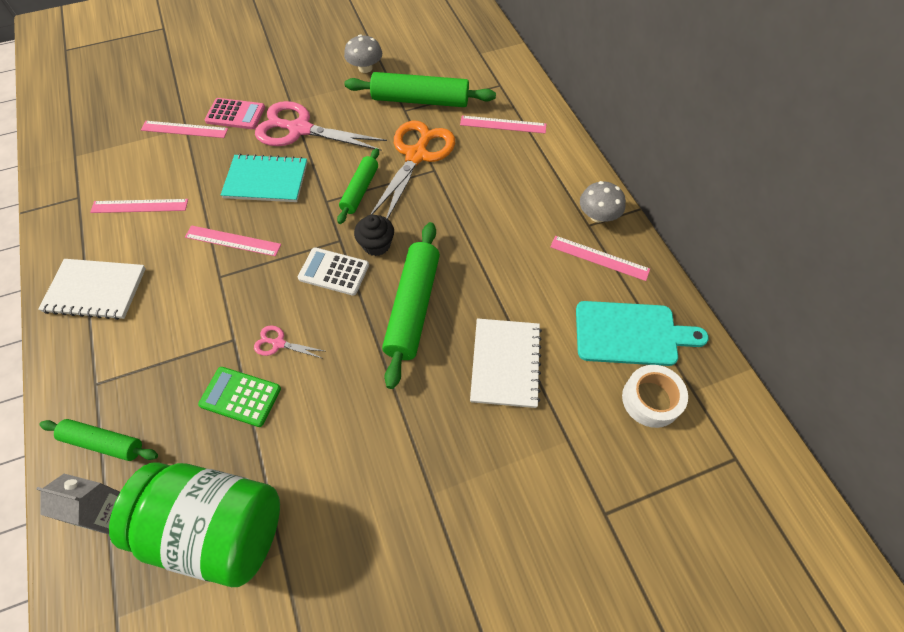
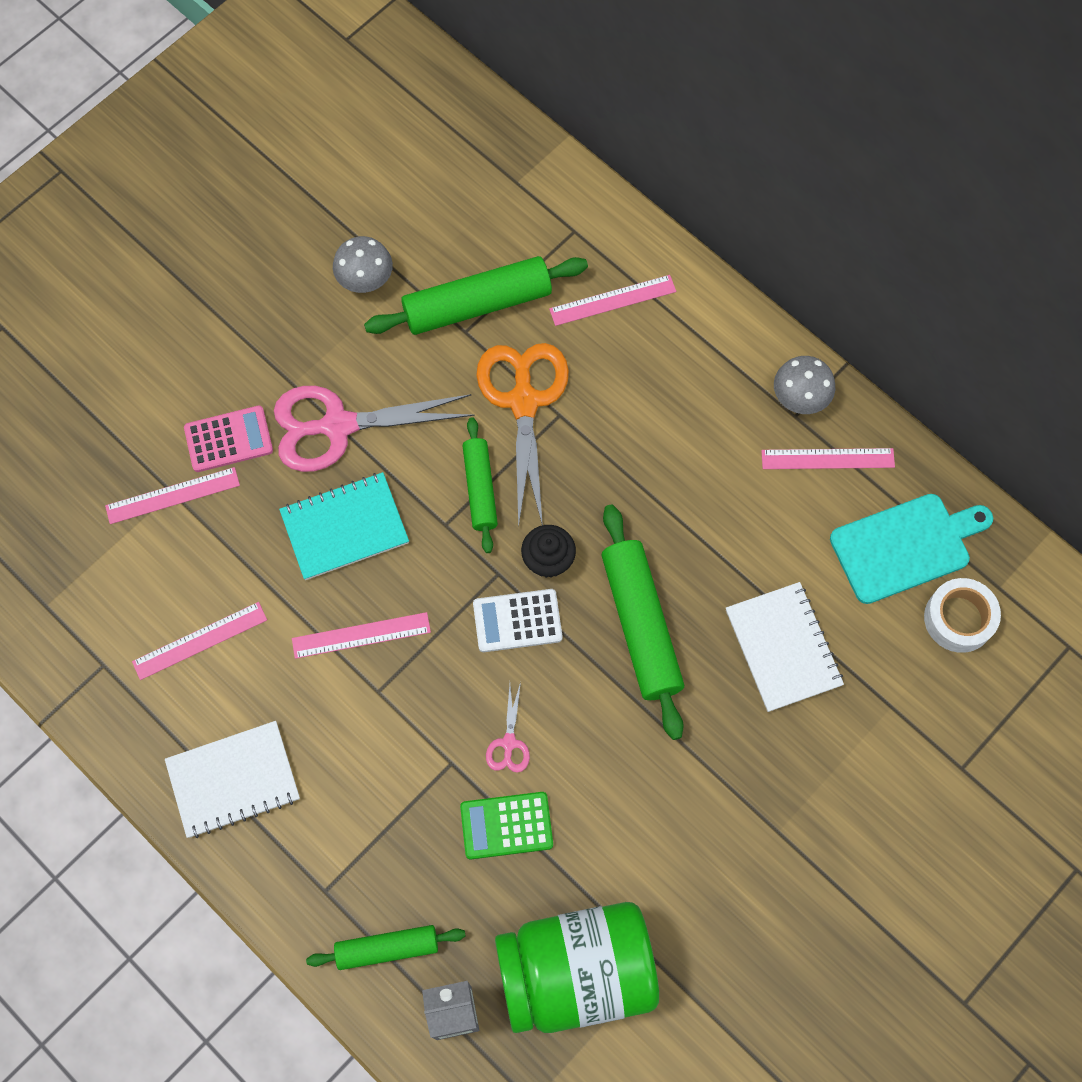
camera: 25 degrees left, 10 degrees up
(278, 343) = (509, 743): pink scissors -> pink scissors turned 75 degrees counterclockwise

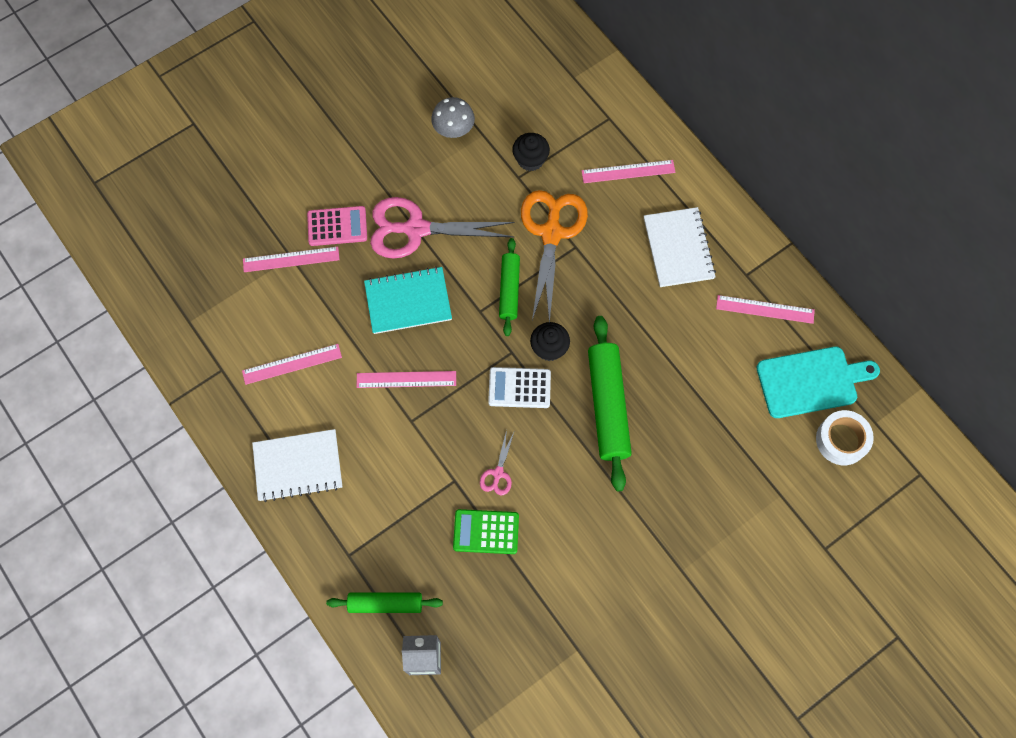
camera: 10 degrees right, 0 degrees up
(477, 305) = (530, 160): green rolling pin -> black cupcake
(576, 973) = (517, 645): green jar -> none
(783, 648) = (708, 439): white notebook -> white notebook (678, 248)
(800, 396) = (752, 261): grey mushroom -> none

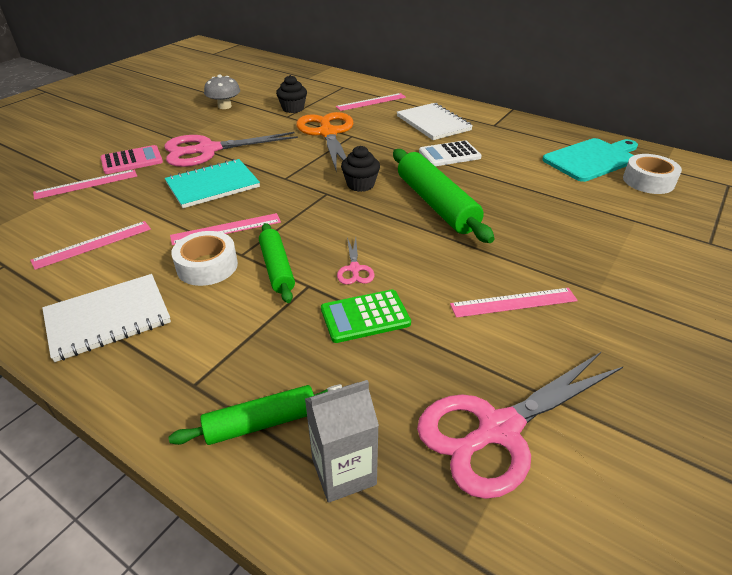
camera: 20 degrees left, 30 degrees down
(380, 427) = (207, 266): none -> white tape
(509, 290) = (306, 163): green rolling pin -> green rolling pin (277, 268)
(519, 388) = (345, 211): white calculator -> white calculator (449, 154)
(532, 664) = (498, 430): none -> pink scissors
(765, 309) = (522, 136): pink ruler -> pink ruler (513, 302)

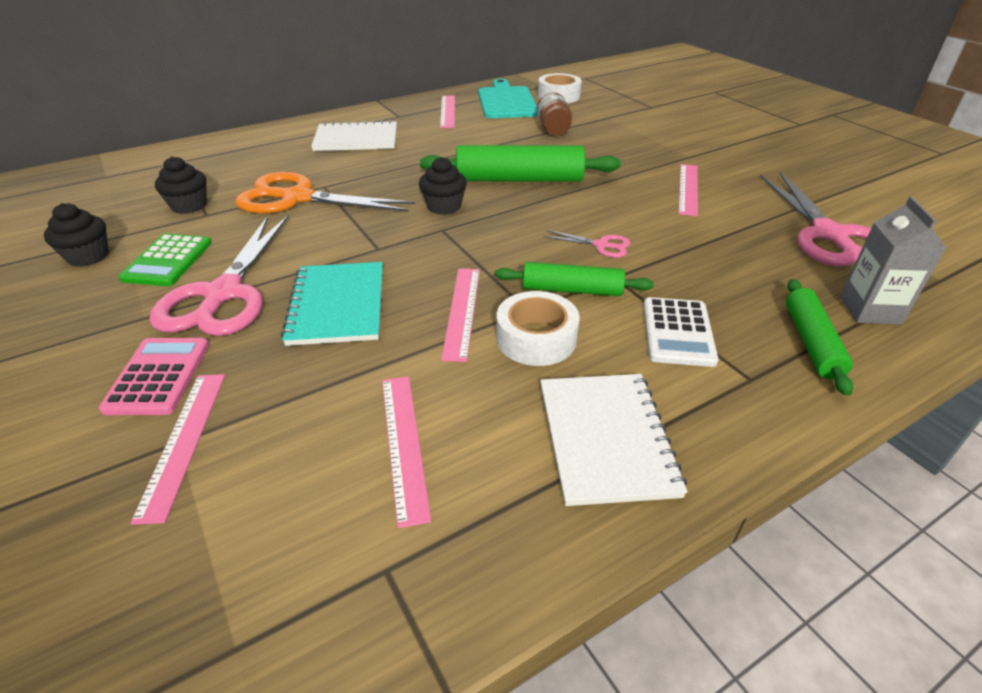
camera: 65 degrees left, 0 degrees up
(224, 106) = (88, 256): grey mushroom -> black cupcake
(365, 316) = (679, 257): green calculator -> green calculator (168, 261)
(371, 102) = (252, 156): pink ruler -> pink ruler (447, 111)
(449, 154) = (432, 149): white calculator -> white calculator (678, 332)
(560, 197) = (553, 129): none -> brown jar

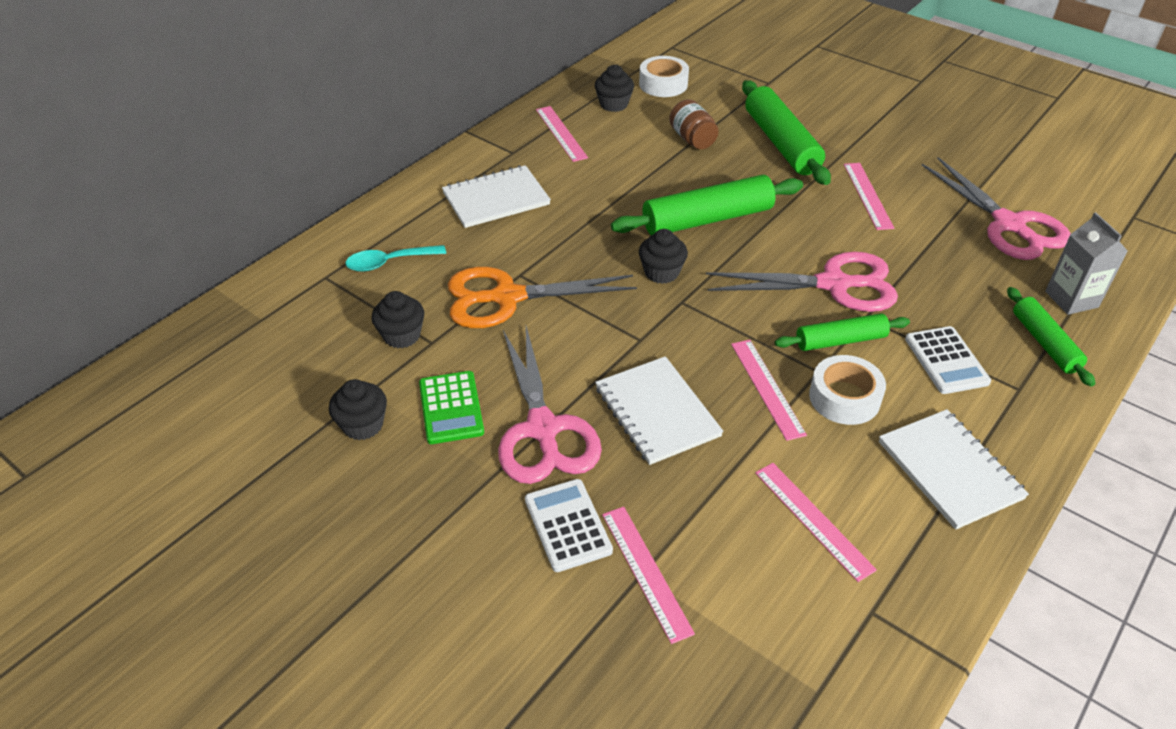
camera: 20 degrees left, 5 degrees up
(158, 376) = (567, 525): pink calculator -> white calculator
(234, 161) = (389, 262): none -> turquoise spoon
(337, 305) = (657, 412): turquoise notebook -> white notebook
(506, 101) = (614, 104): turquoise cutting board -> black cupcake
(601, 245) = (834, 284): pink scissors -> pink scissors, size x2.28
(632, 143) = (781, 143): none -> green rolling pin

